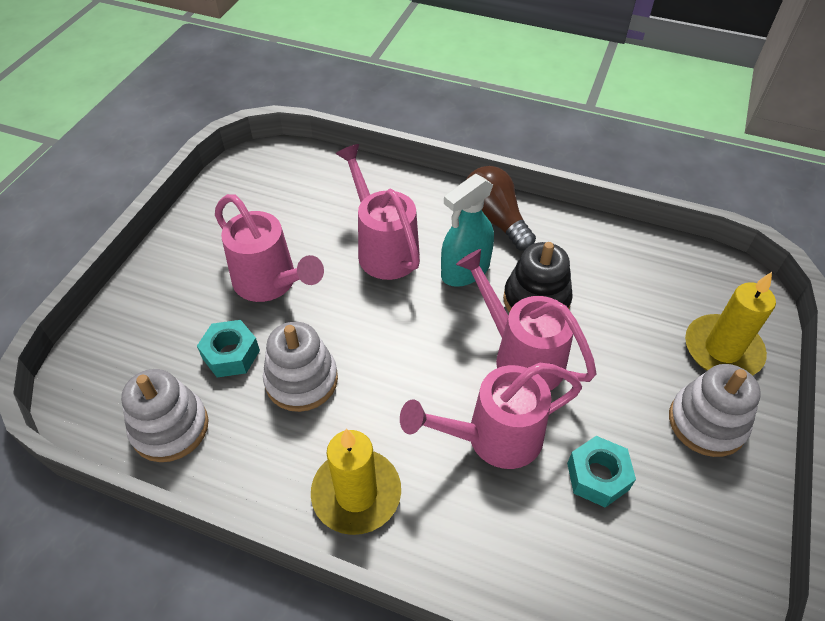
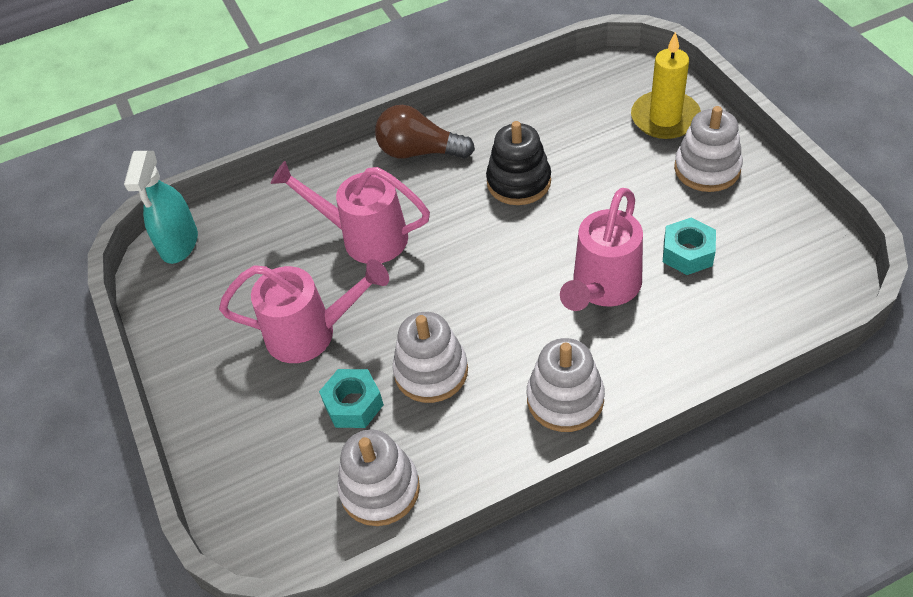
camera: 40 degrees left, 0 degrees up
(356, 493) = (565, 399): yellow candle -> white stacking toy
(465, 271) = (445, 203): turquoise spray bottle -> turquoise spray bottle (179, 243)
(521, 356) = (555, 225): pink watering can -> none

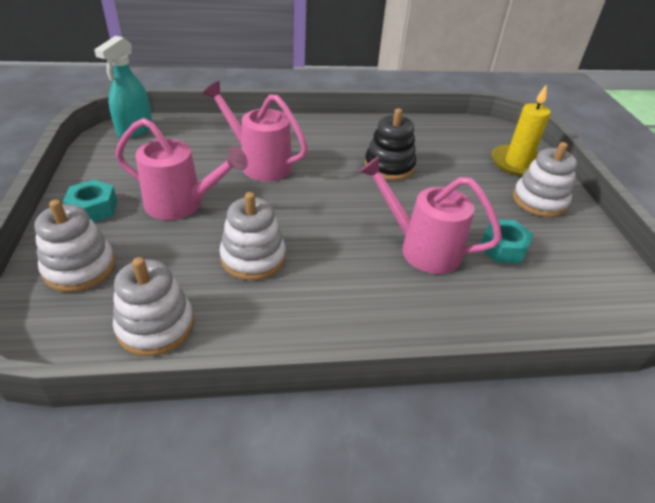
camera: 10 degrees right, 10 degrees down
(353, 404) = (179, 259): turquoise nut -> turquoise nut (93, 209)
(419, 152) = (328, 131): brown light bulb -> none
(565, 399) = (351, 315): white stacking toy -> white stacking toy (80, 268)
(603, 288) = (422, 248): pink watering can -> pink watering can turned 75 degrees clockwise

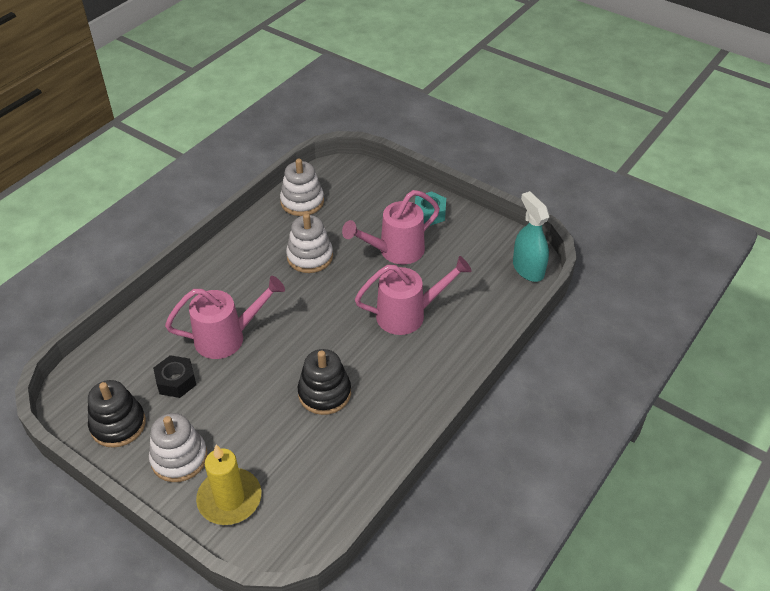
camera: 135 degrees right, 5 degrees up
(80, 268) = (375, 192): white stacking toy -> none
(503, 248) = (176, 381): turquoise nut -> black nut
(582, 252) = (118, 425): none -> black stacking toy

